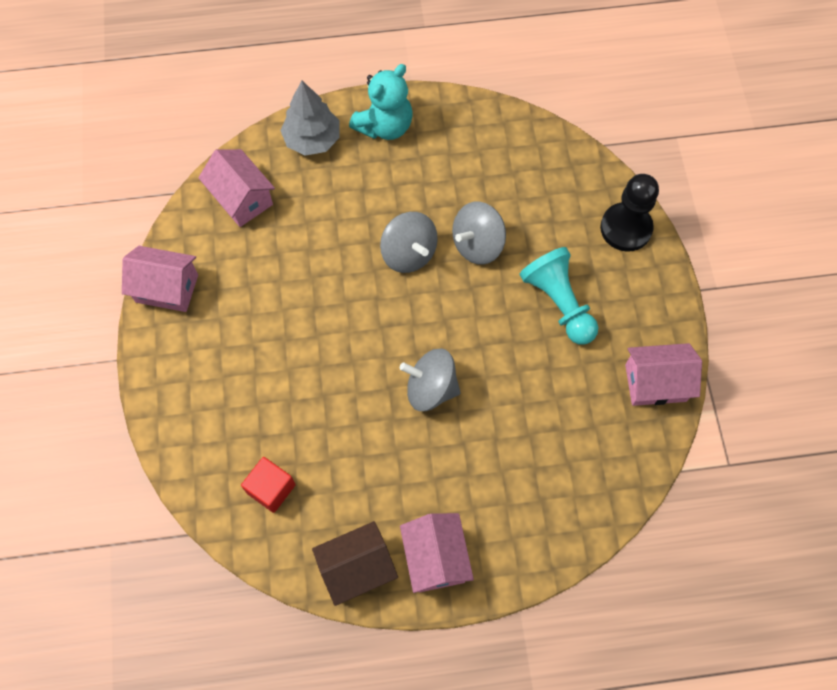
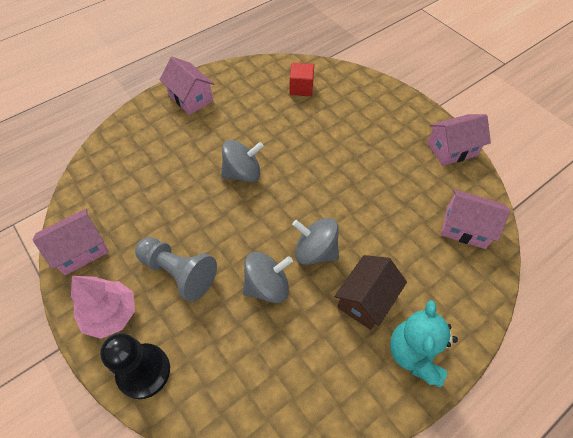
camera: 150 degrees right, 10 degrees down
(312, 139) = (461, 305): grey tree -> none
(357, 568) = (231, 78): brown house -> brown house (366, 299)
(477, 244) = (267, 286): grey spinning top -> grey spinning top turned 45 degrees clockwise
(559, 303) = (178, 272): turquoise pawn -> grey pawn
(641, 294) = (111, 314): none -> pink tree

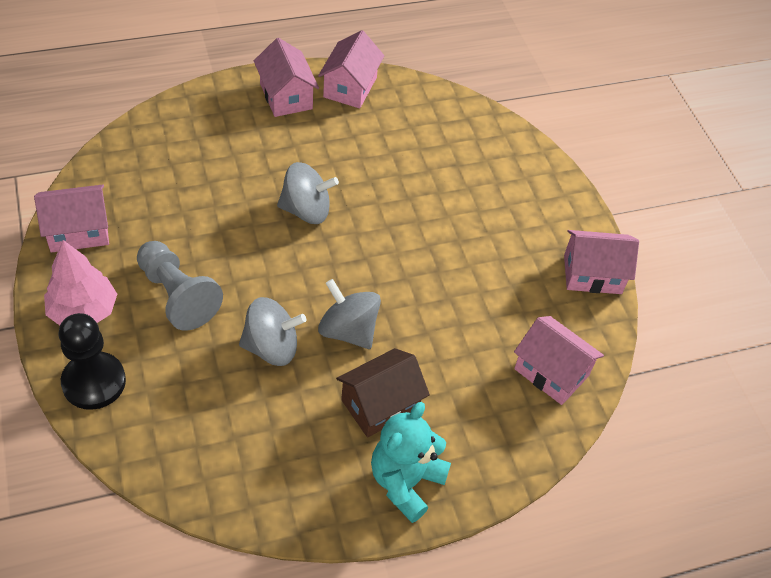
camera: 15 degrees right, 5 degrees down
(231, 78) = (350, 87): none -> pink house
(301, 88) = (435, 130): red cube -> none

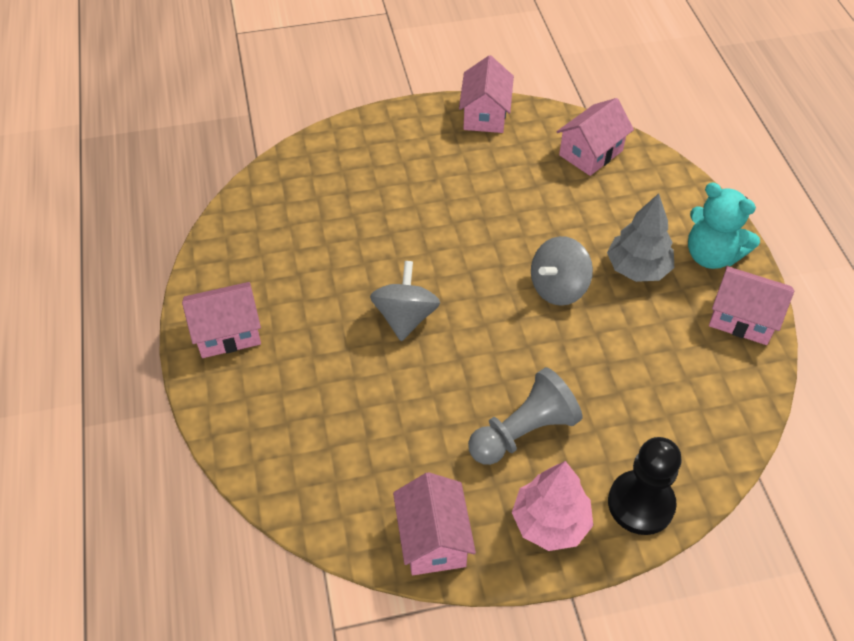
camera: 80 degrees left, 0 degrees up
(271, 347) = (583, 348): grey spinning top -> none
(350, 87) = (221, 273): pink house -> pink house (742, 318)
(380, 405) = (637, 268): brown house -> grey tree

